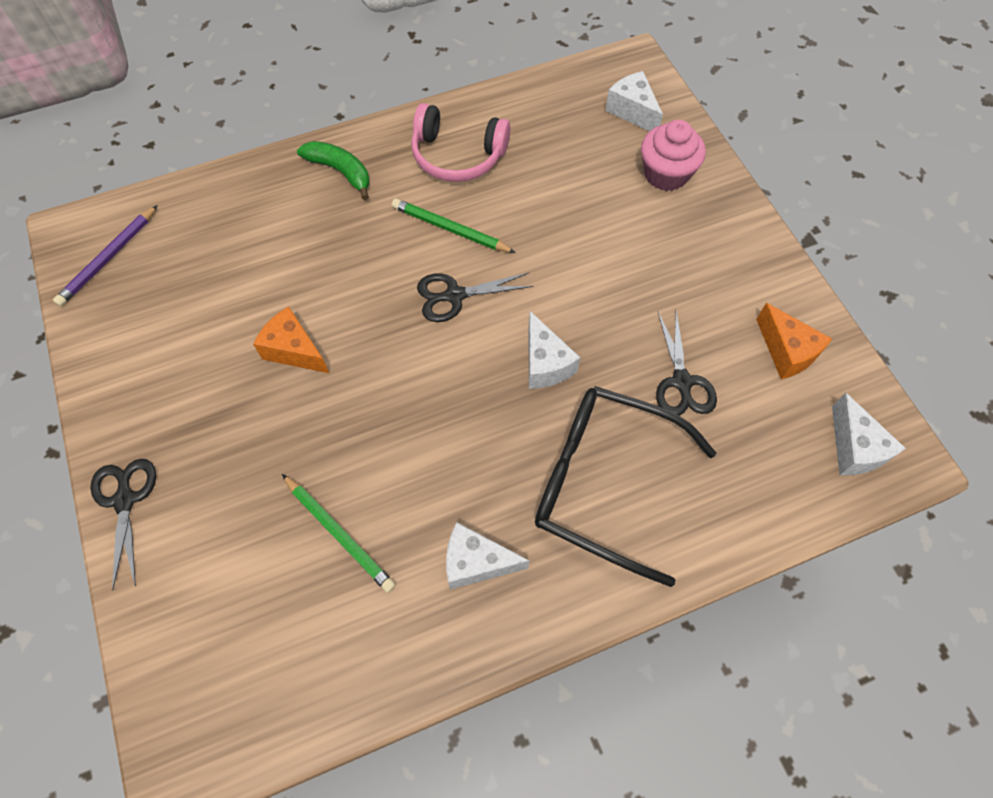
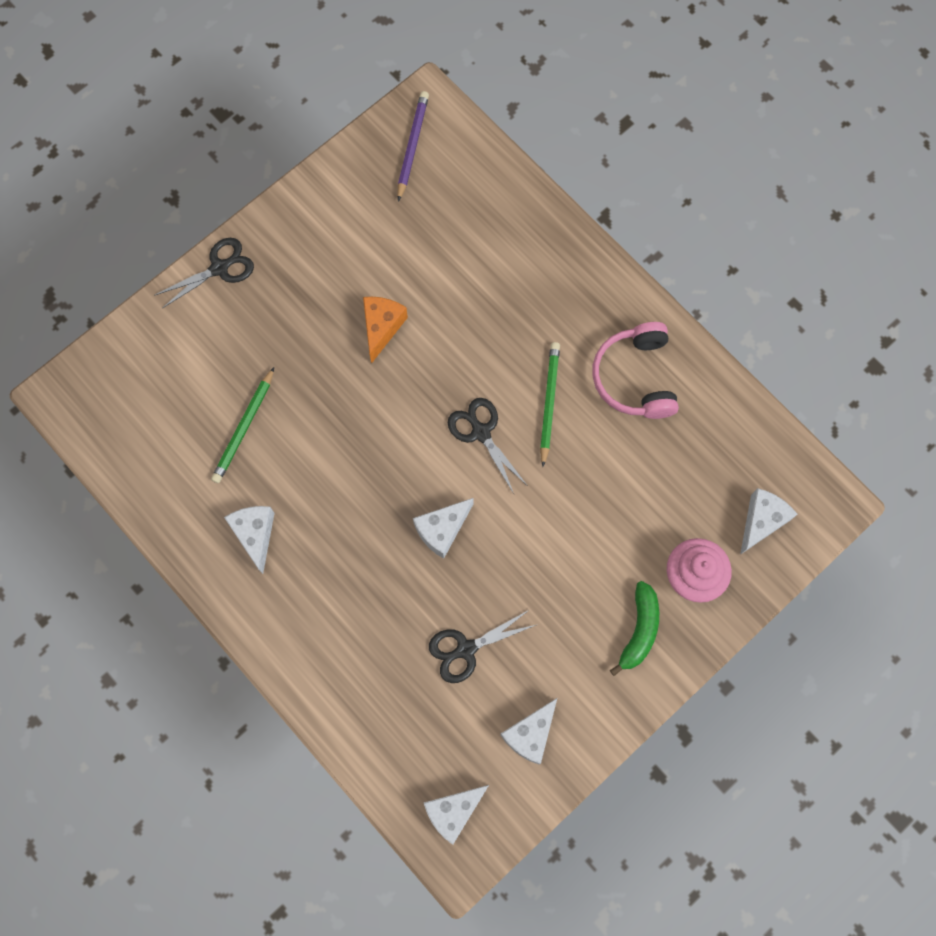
camera: 70 degrees right, 10 degrees up
(108, 258) = (412, 146): purple pencil -> purple pencil turned 90 degrees clockwise
(340, 171) = (574, 284): green banana -> green banana (639, 630)
(602, 482) = (351, 609): black glasses -> none
(786, 352) = (530, 734): orange cheese -> white cheese

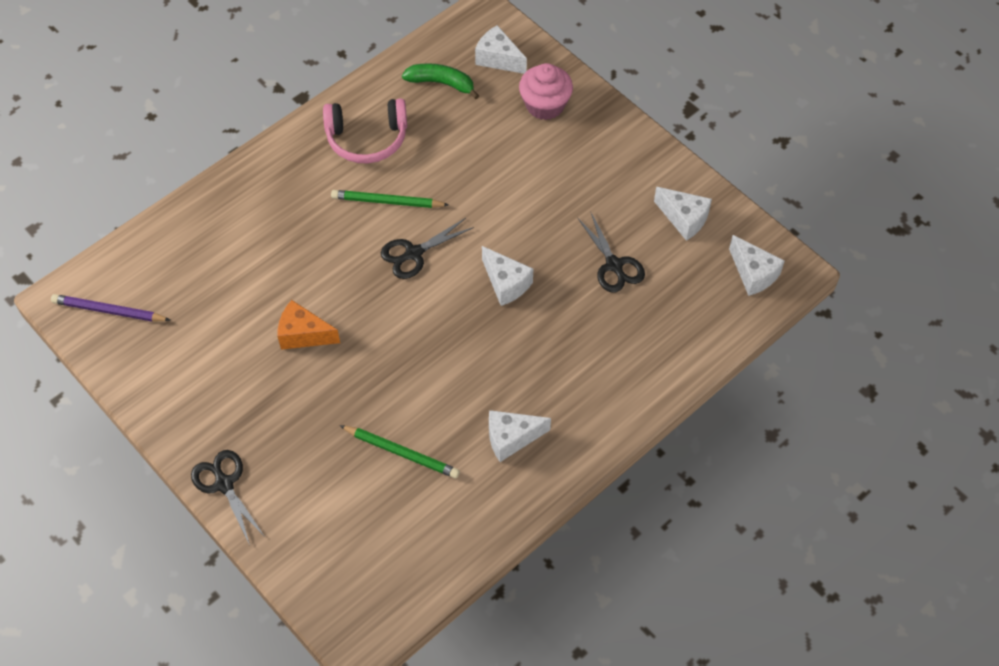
camera: 90 degrees left, 15 degrees down
(639, 630) = (592, 142): green banana -> green banana (441, 83)

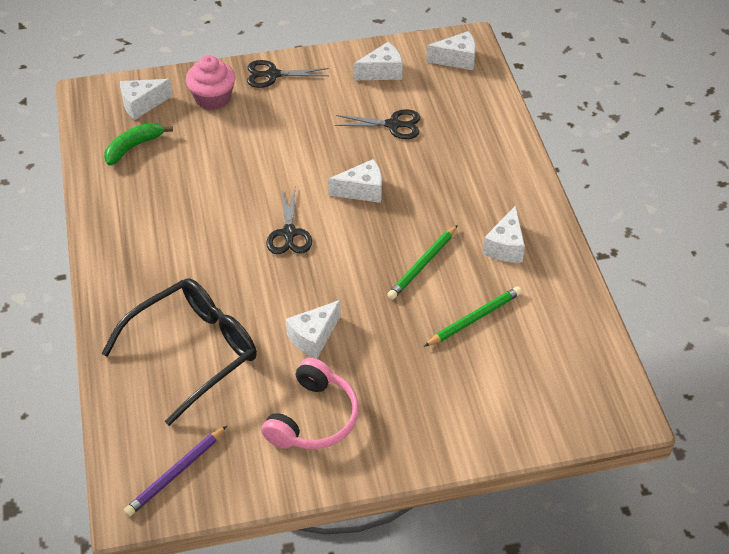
camera: 60 degrees left, 10 degrees down
(224, 484) = (426, 452): black scissors -> black scissors (272, 75)
(238, 256) = (195, 351): none -> black glasses
(303, 334) = (313, 337): orange cheese -> white cheese
(367, 138) = (147, 215): pink headphones -> pink headphones (313, 418)
(387, 202) = (223, 229): green pencil -> green pencil (422, 264)

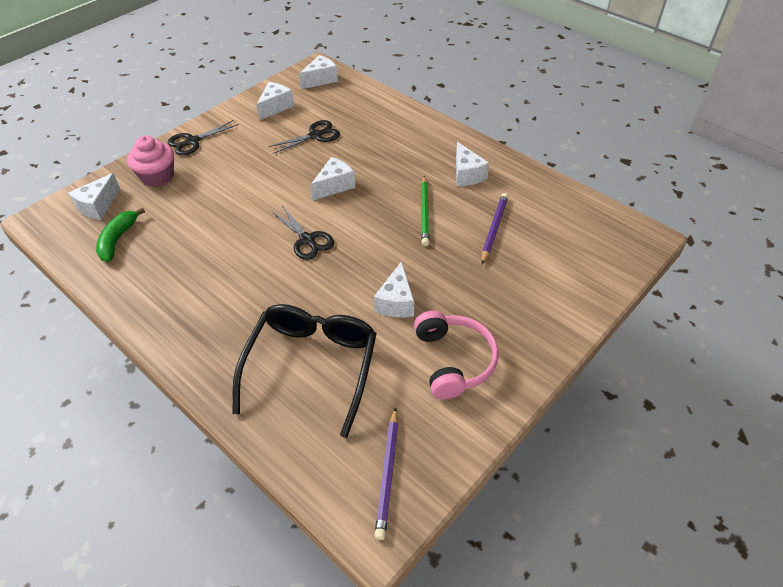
camera: 35 degrees left, 0 degrees up
(474, 318) = (494, 229): green pencil -> purple pencil

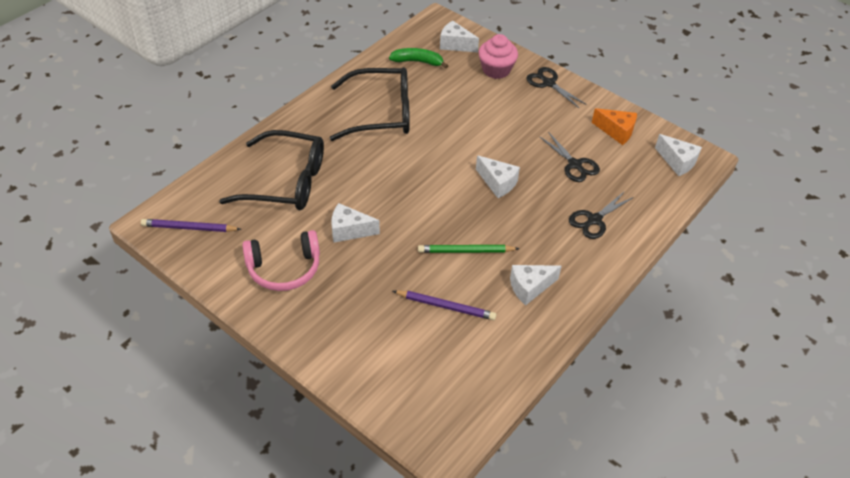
camera: 85 degrees right, 0 degrees up
(205, 273) = (382, 113): none -> black glasses
(275, 107) = (616, 131): white cheese -> orange cheese
(307, 240) = (423, 169): black scissors -> black scissors (594, 220)

